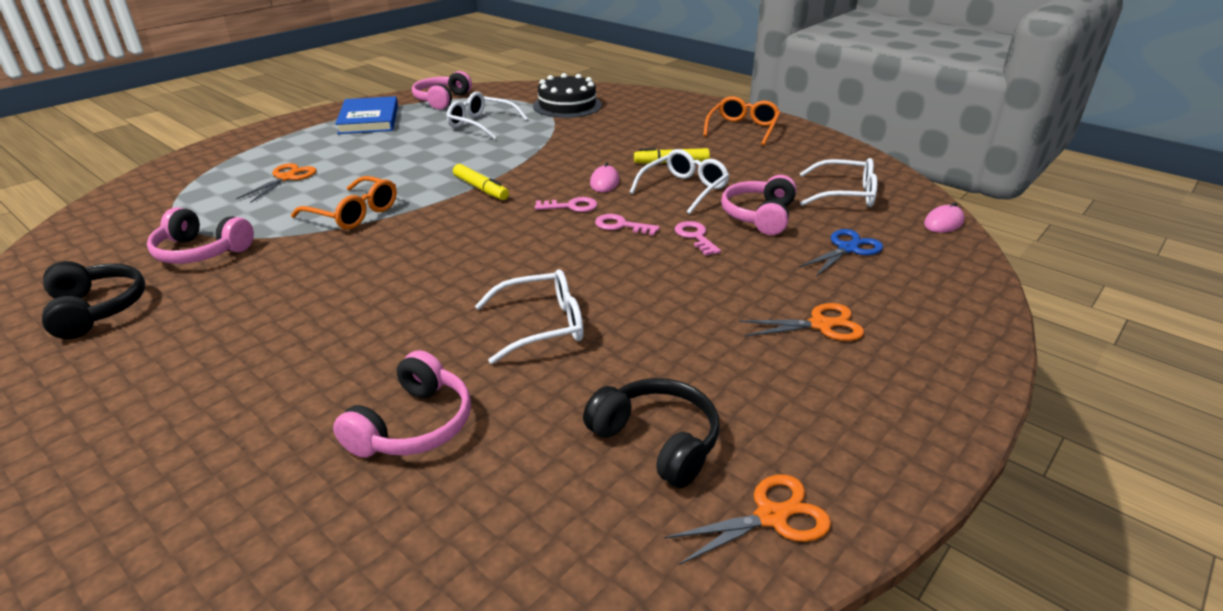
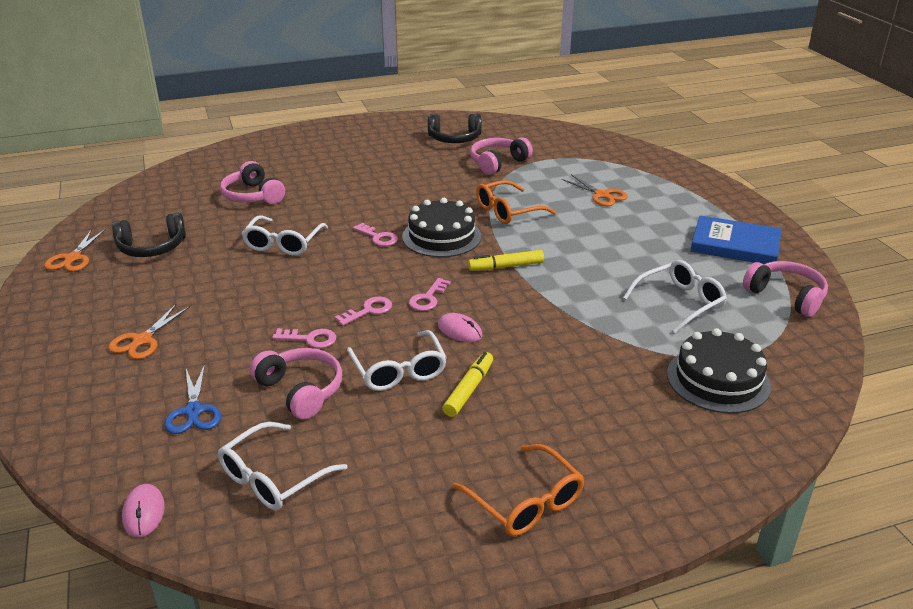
camera: 120 degrees right, 0 degrees up
(442, 232) = (441, 236): none -> black cake
(473, 267) = (378, 237): none -> pink key

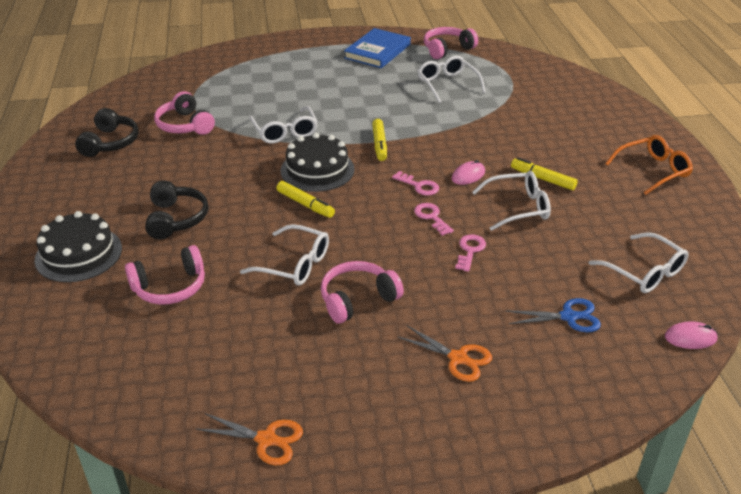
camera: 80 degrees left, 5 degrees up
(152, 248) = (266, 366): black headphones -> black headphones (176, 219)
(301, 390) = (542, 257): pink headphones -> pink headphones (357, 299)
(378, 237) = (305, 204): pink key -> yellow marker
(508, 211) = (285, 132): orange glasses -> white glasses
(602, 195) = (277, 86): orange scissors -> none
(718, 379) = (535, 89): black cake -> black cake (78, 254)

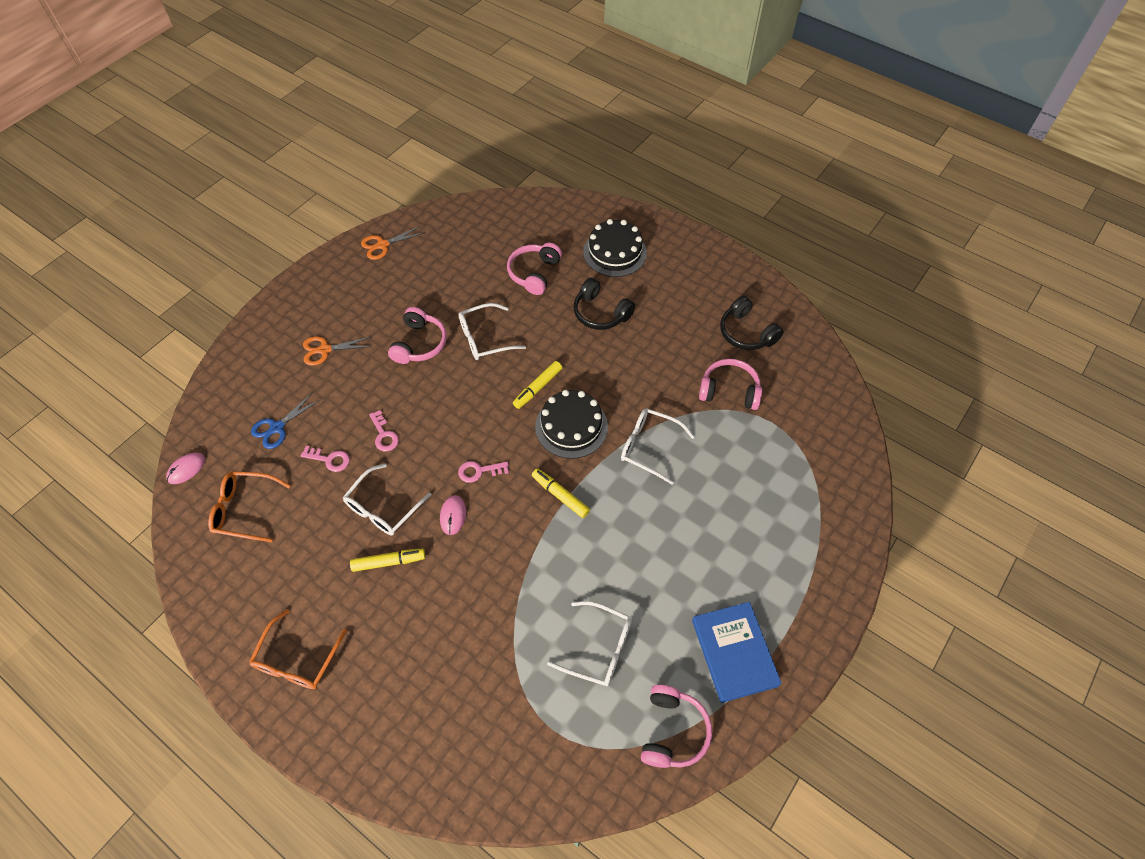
camera: 135 degrees right, 20 degrees up
(305, 204) = (537, 388): yellow marker -> yellow marker turned 45 degrees counterclockwise
(431, 217) = (439, 445): pink key -> pink key (330, 459)
(644, 272) = (245, 510): white glasses -> orange glasses

